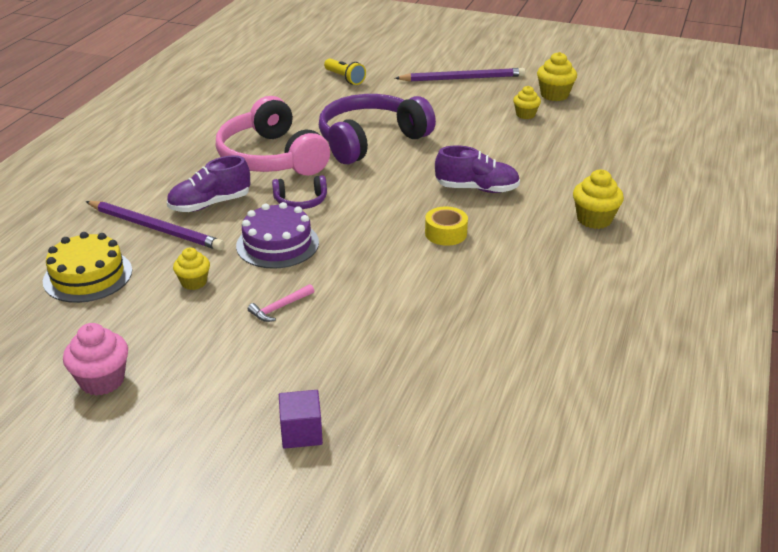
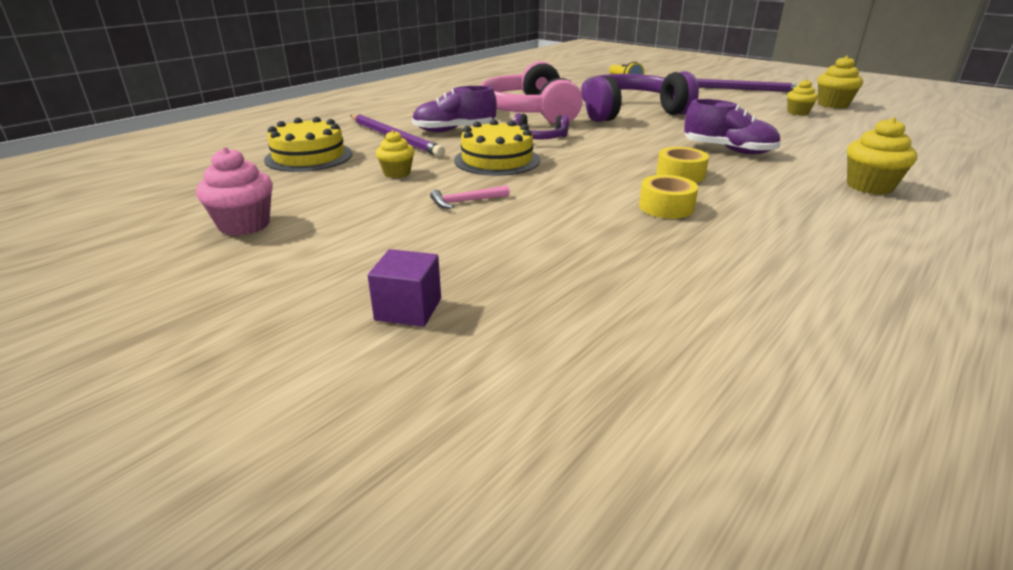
camera: 20 degrees right, 5 degrees down
(277, 244) = (497, 160): purple cake -> yellow cake
(446, 279) = (666, 207): none -> yellow tape

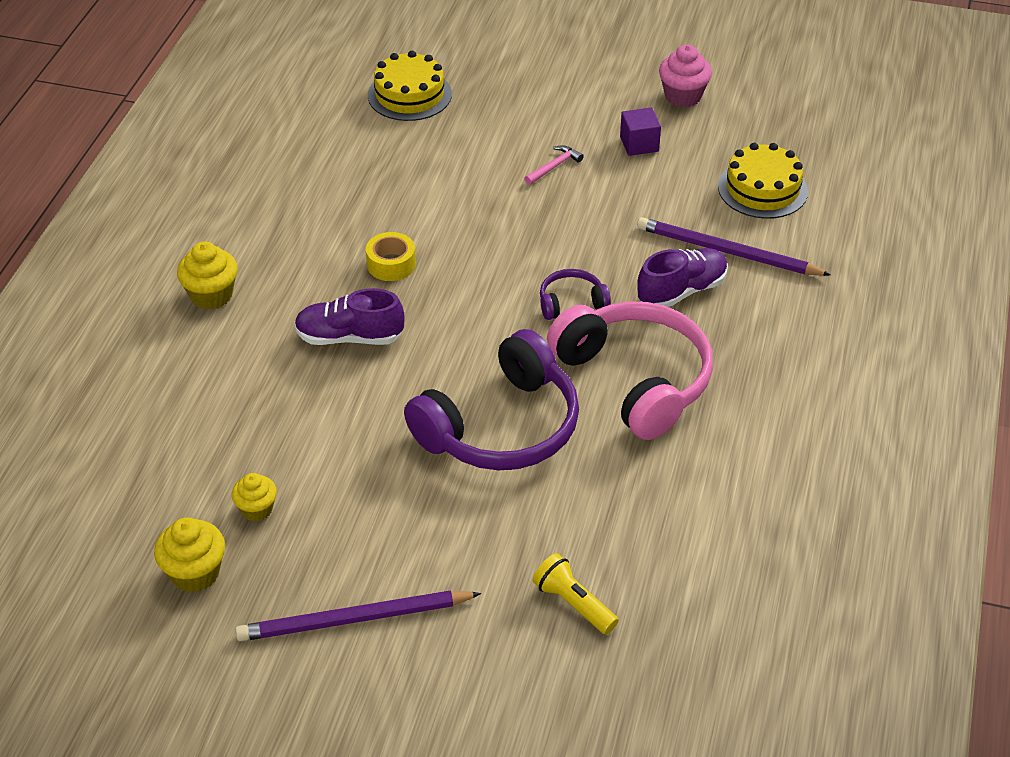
camera: 155 degrees right, 15 degrees up
(397, 173) = (650, 188): yellow cupcake -> none
(408, 309) = (506, 69): purple cube -> purple cube (639, 144)
(497, 160) = (580, 238): yellow cake -> yellow cake (409, 95)
(666, 207) = (391, 206): yellow tape -> none

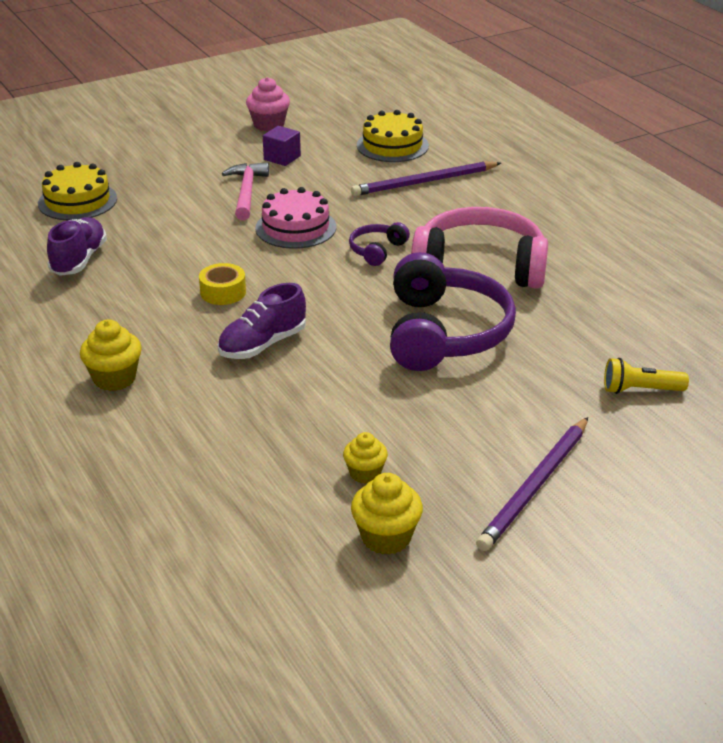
camera: 45 degrees left, 10 degrees down
(540, 233) = (296, 228): none -> pink cake
(554, 166) = (247, 192): pink hammer -> pink hammer, size x1.70
(681, 291) = (431, 212): purple shoe -> purple shoe (79, 260)

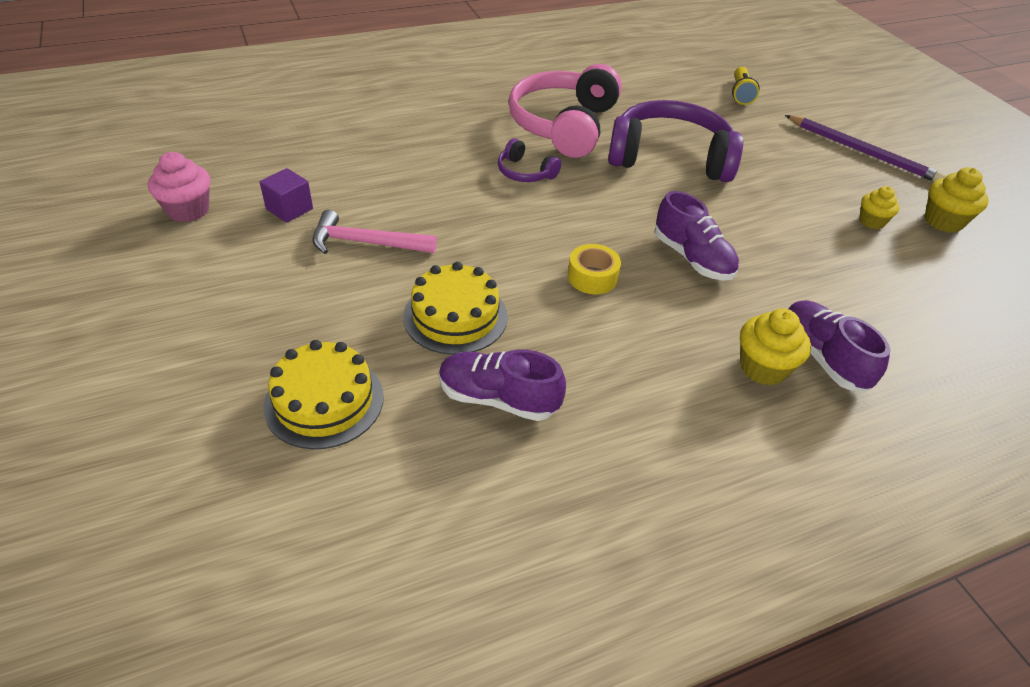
camera: 85 degrees left, 10 degrees up
(129, 413) = (822, 357): none -> purple shoe
(296, 228) = (464, 216): pink cake -> none
(392, 145) = (302, 135): yellow cake -> yellow cake (455, 316)
(424, 182) = (395, 129): purple pencil -> none

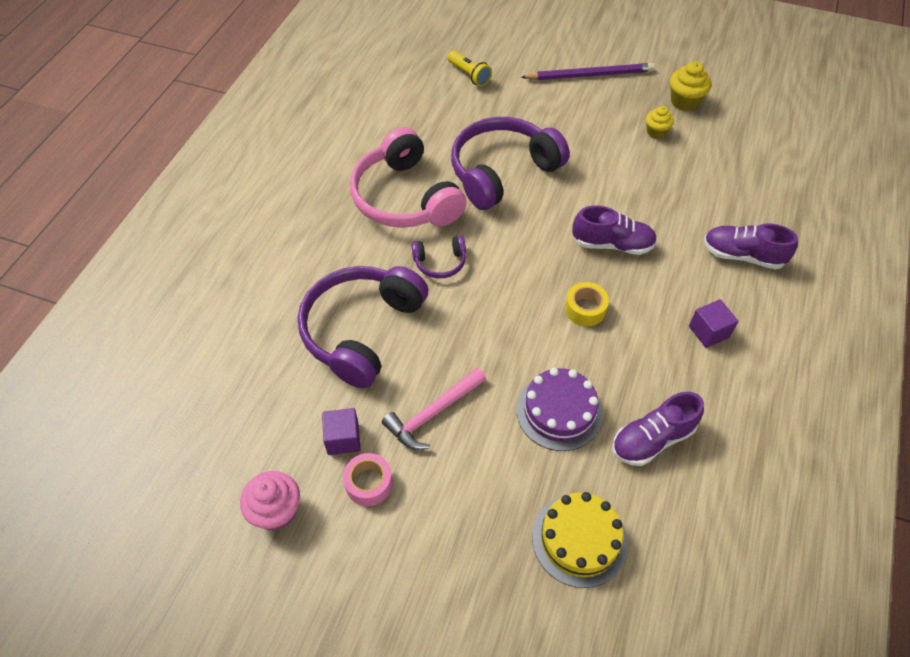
camera: 45 degrees left, 10 degrees up
(259, 242) = (369, 483): none -> pink tape
(404, 168) = (362, 331): none -> purple headphones
(455, 316) = (559, 411): yellow cake -> purple cake
(686, 378) = (709, 332): none -> purple cube
(763, 368) = (729, 289): yellow cupcake -> none

